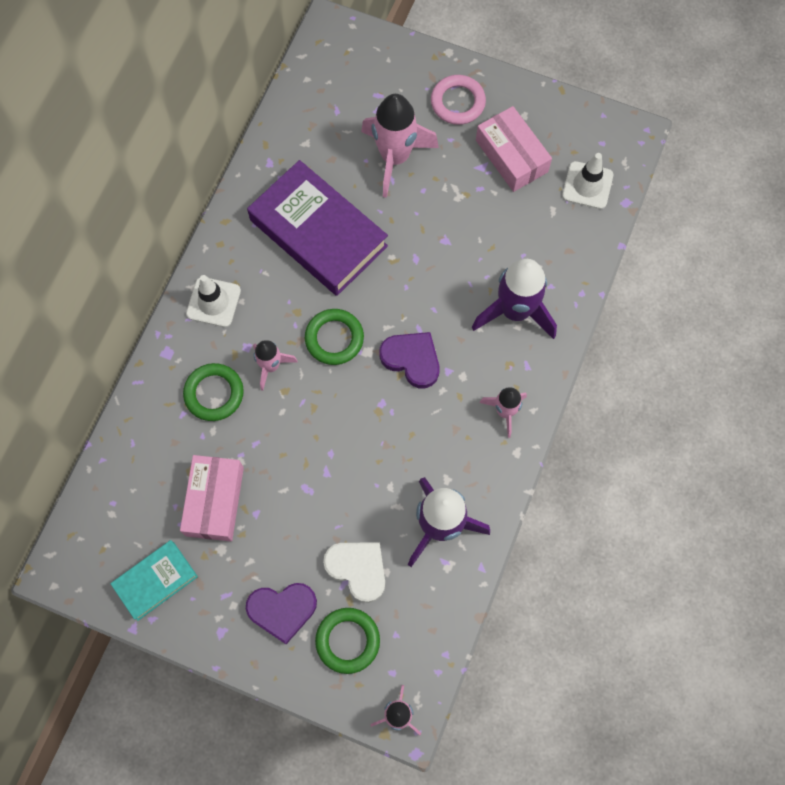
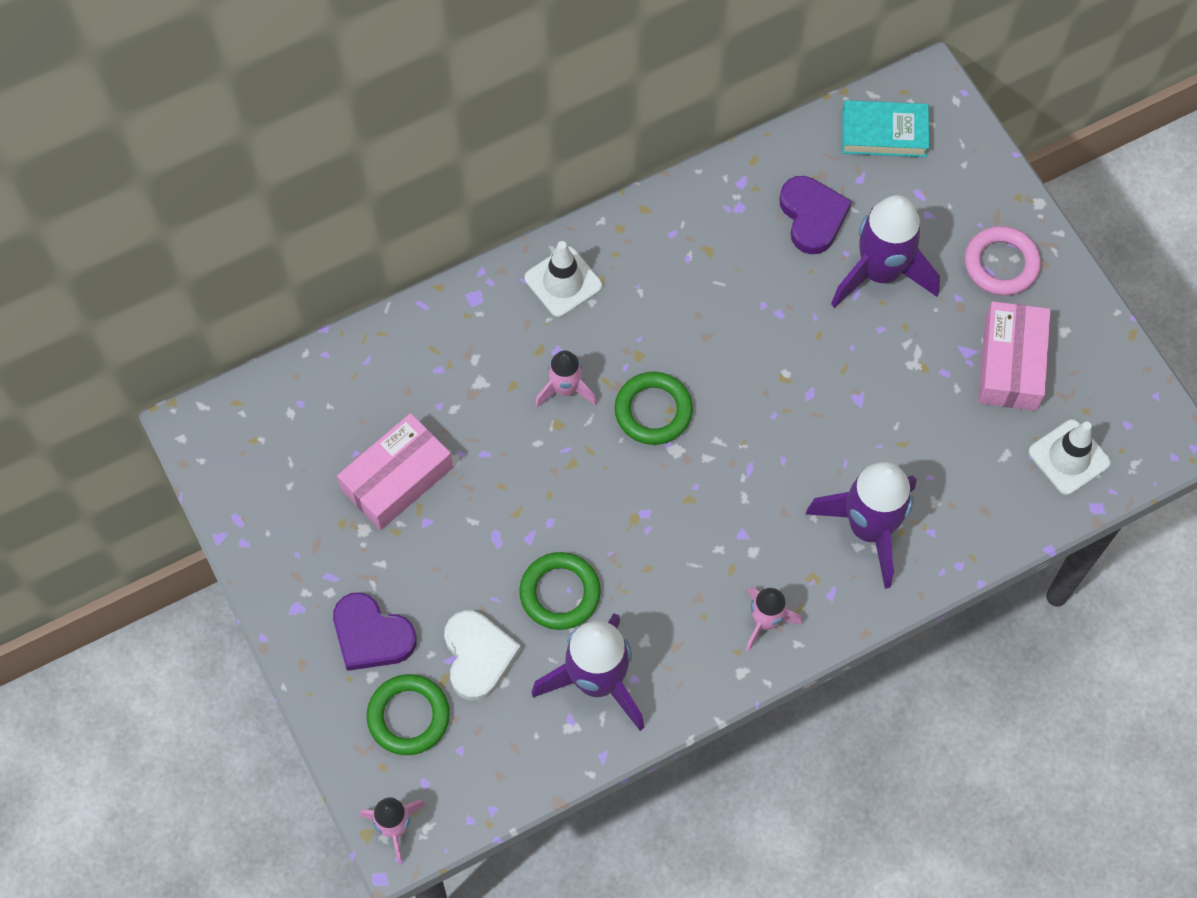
camera: 40 degrees right, 5 degrees down
(155, 580) = (277, 509): turquoise book -> turquoise book (884, 133)
(214, 393) = (486, 373): green ring -> green ring (560, 593)
(318, 233) = (729, 292): purple book -> none
(395, 157) = (880, 273): pink rocket -> purple rocket
(412, 359) = (714, 493): purple heart -> purple heart (812, 216)

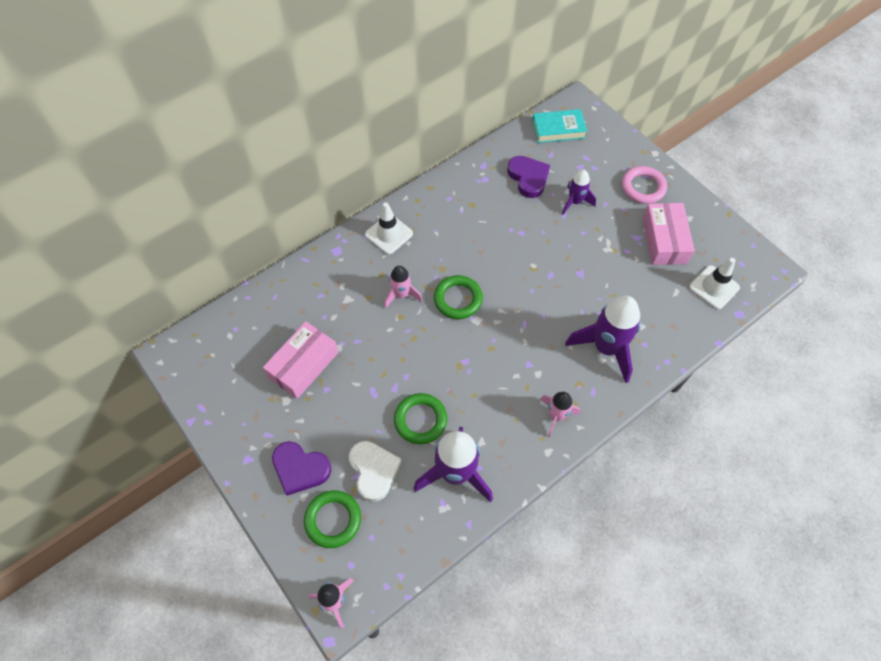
camera: 10 degrees left, 5 degrees down
(880, 273) = (575, 202): purple rocket -> purple rocket, size x0.55

